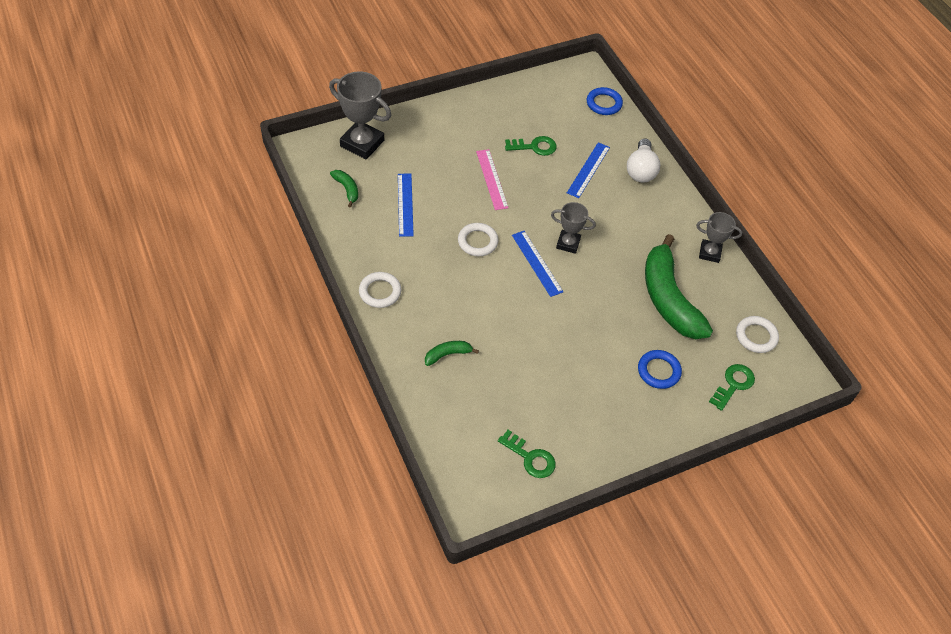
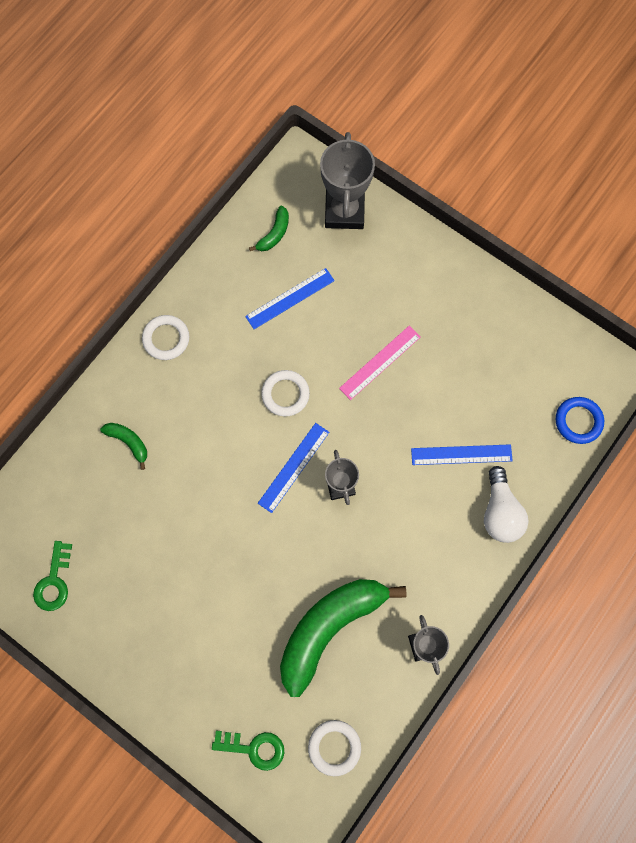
camera: 65 degrees right, 20 degrees up
(534, 147) = (457, 381): green key -> none
(641, 170) = (500, 512): white light bulb -> white light bulb turned 75 degrees counterclockwise
(658, 371) = (226, 660): blue ring -> none

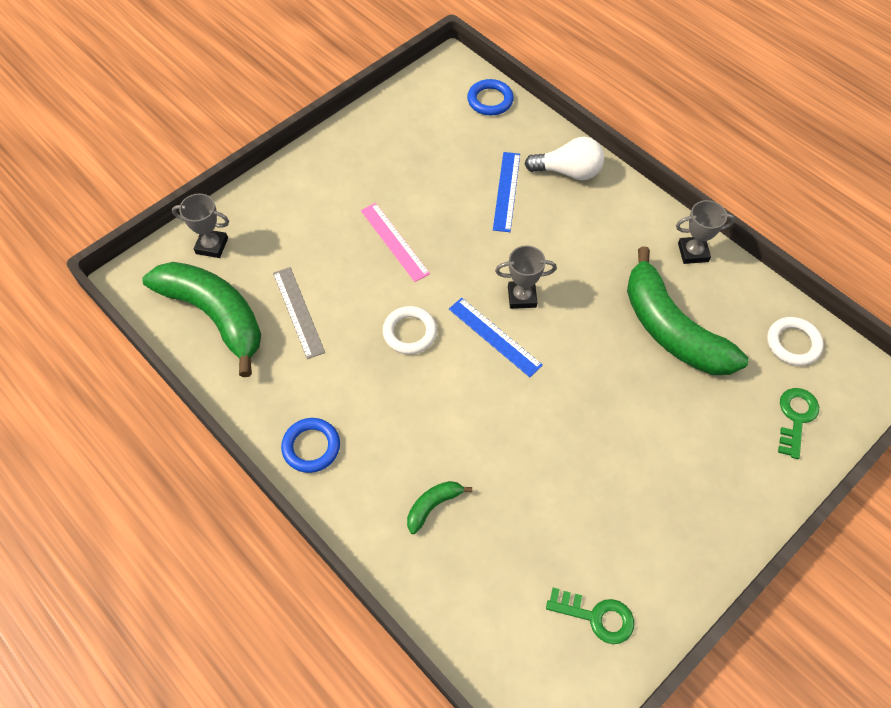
camera: 80 degrees left, 15 degrees down
(166, 339) = (311, 447): white ring -> blue ring
(274, 234) = (214, 316): green banana -> green banana, size x2.37
(290, 298) = (298, 312): blue ruler -> grey ruler
(344, 211) = (212, 246): grey trophy -> grey trophy, size x0.60

